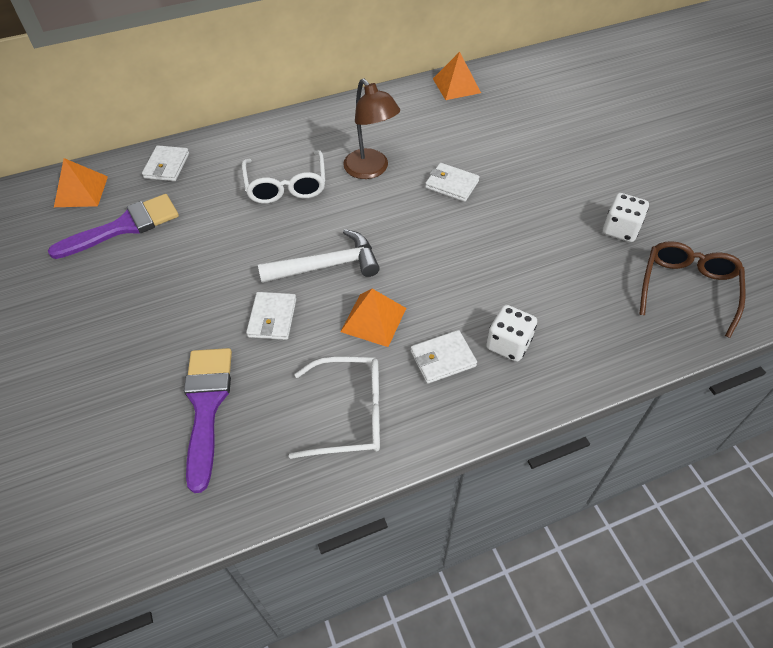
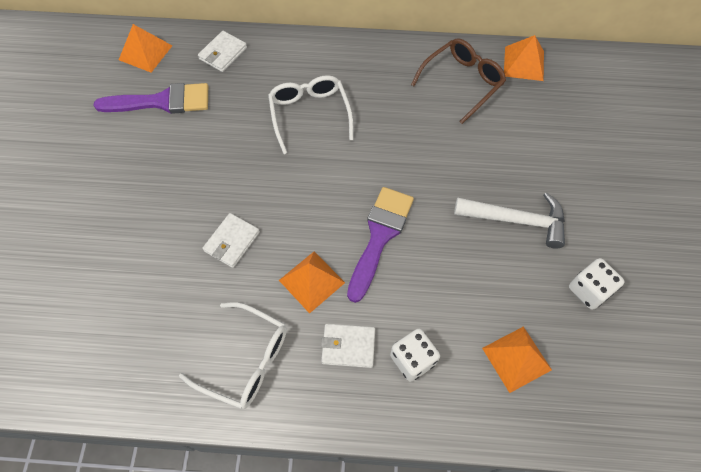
camera: 25 degrees right, 10 degrees up
(206, 406) = (143, 299): purple brush -> purple brush (380, 236)
(286, 186) = (309, 114): white glasses -> white glasses turned 150 degrees clockwise
(326, 265) = (301, 210): white hammer -> white hammer (516, 220)
(371, 170) = (391, 127): brown lamp -> none
(451, 184) = (456, 173): white wallet -> none
(597, 305) = (516, 359): none -> orange pyramid
(687, 289) = (615, 383): brown glasses -> brown glasses (462, 82)

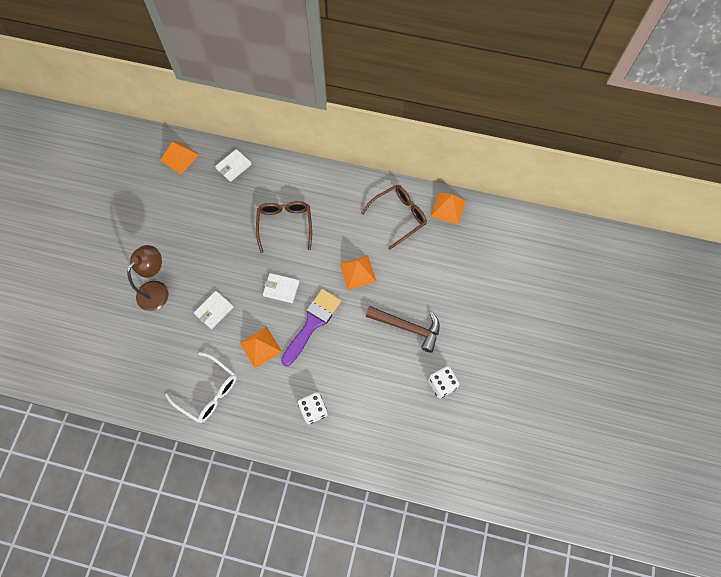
camera: 10 degrees right, 5 degrees up
(141, 226) = (157, 290): none -> brown lamp
(162, 101) = (185, 198): purple brush -> none
(309, 114) = (285, 225): white glasses -> brown glasses
(348, 346) = (274, 394): white wallet -> white wallet (281, 289)
(516, 220) = (407, 327): white hammer -> brown hammer
(516, 359) = (380, 421): orange pyramid -> orange pyramid (358, 272)

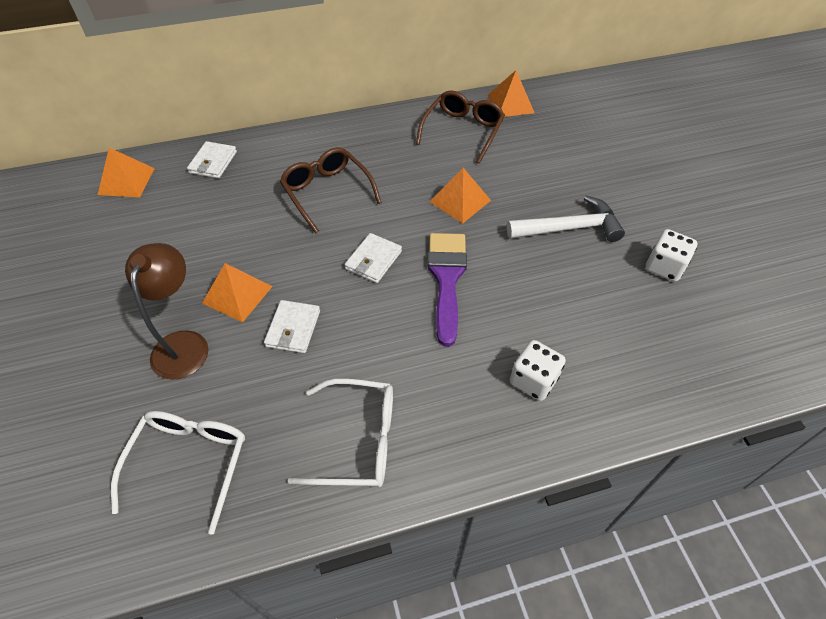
camera: 30 degrees left, 15 degrees down
(129, 359) = (189, 462): none -> white glasses
(260, 347) = (396, 340): orange pyramid -> orange pyramid (237, 294)
(281, 289) = (373, 260): white wallet -> white wallet turned 45 degrees counterclockwise
(407, 327) = (569, 228): brown hammer -> white hammer

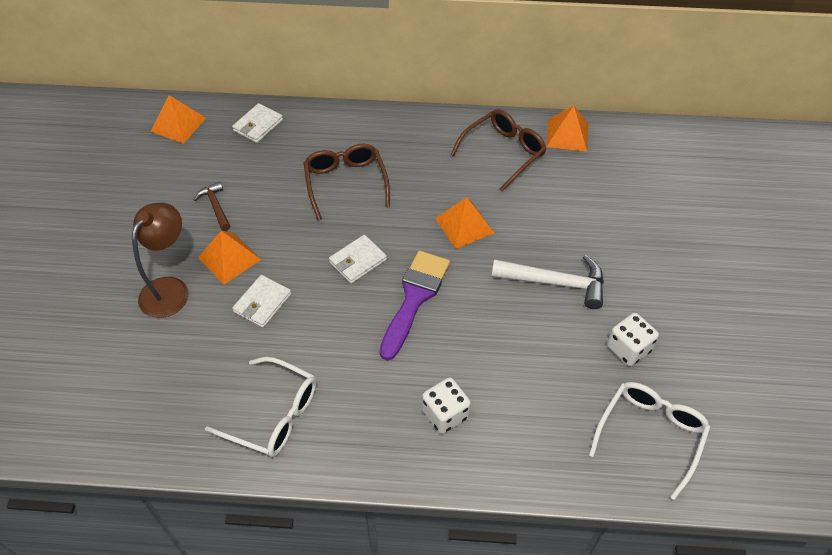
camera: 20 degrees right, 0 degrees up
(189, 462) = (138, 388): white glasses -> white glasses (650, 434)
(200, 248) = (215, 206): none -> brown hammer

